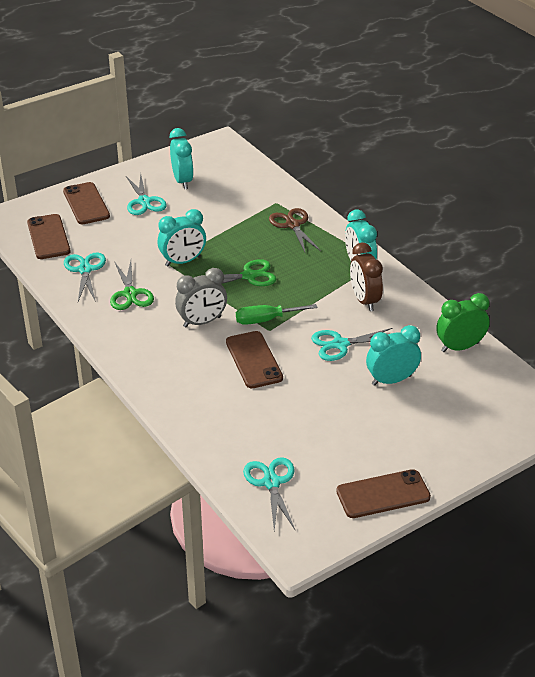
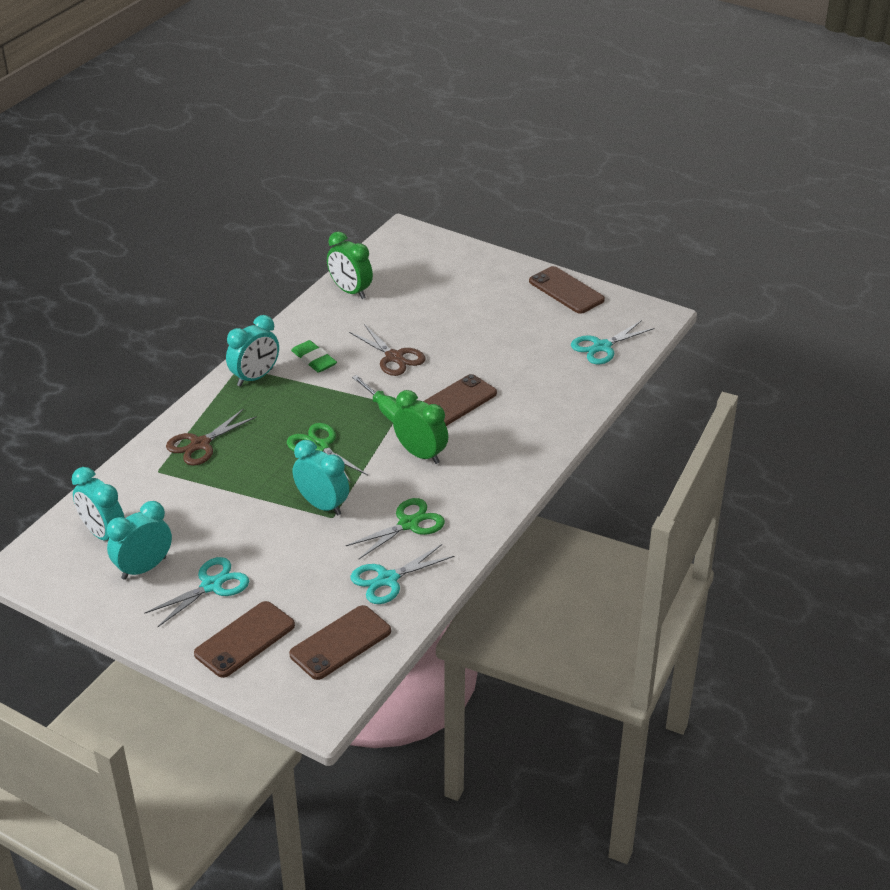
camera: 115 degrees left, 0 degrees up
(202, 322) = (421, 454): grey clock -> green clock
(340, 344) = (394, 357): turquoise scissors -> brown scissors
(364, 300) = (314, 360): brown clock -> green eraser
(391, 380) = (424, 317): turquoise clock -> turquoise clock (103, 534)

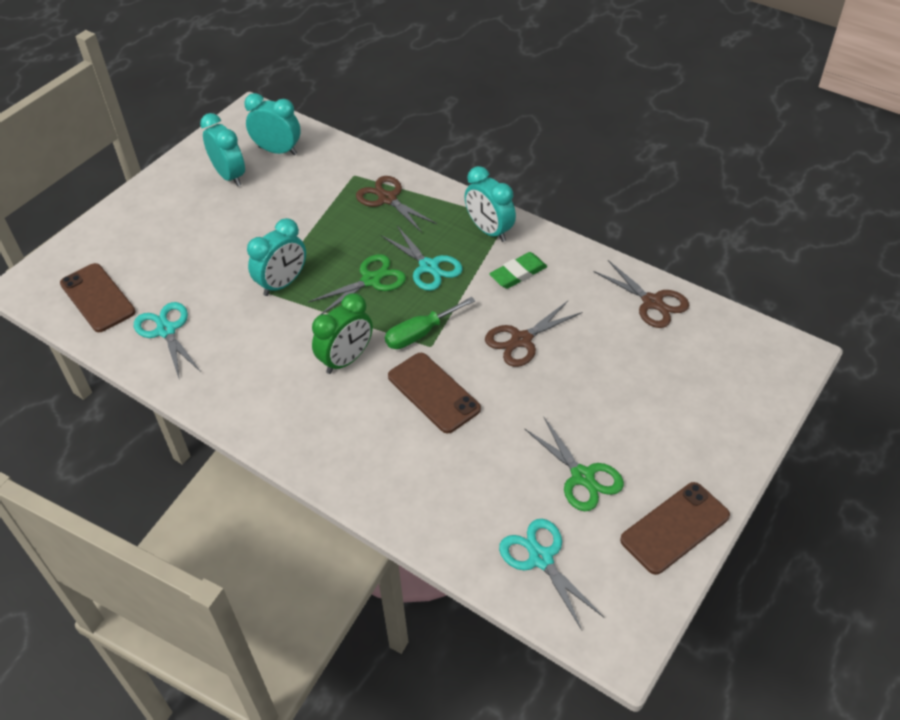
camera: 95 degrees right, 10 degrees up
(103, 534) = (277, 151): turquoise clock -> turquoise clock turned 60 degrees clockwise
(211, 585) = (196, 216): turquoise scissors -> turquoise scissors (429, 267)
(245, 640) = (124, 238): brown phone -> none
(350, 291) = (652, 302): green clock -> brown scissors
(408, 524) = (239, 347): green scissors -> green scissors (582, 476)

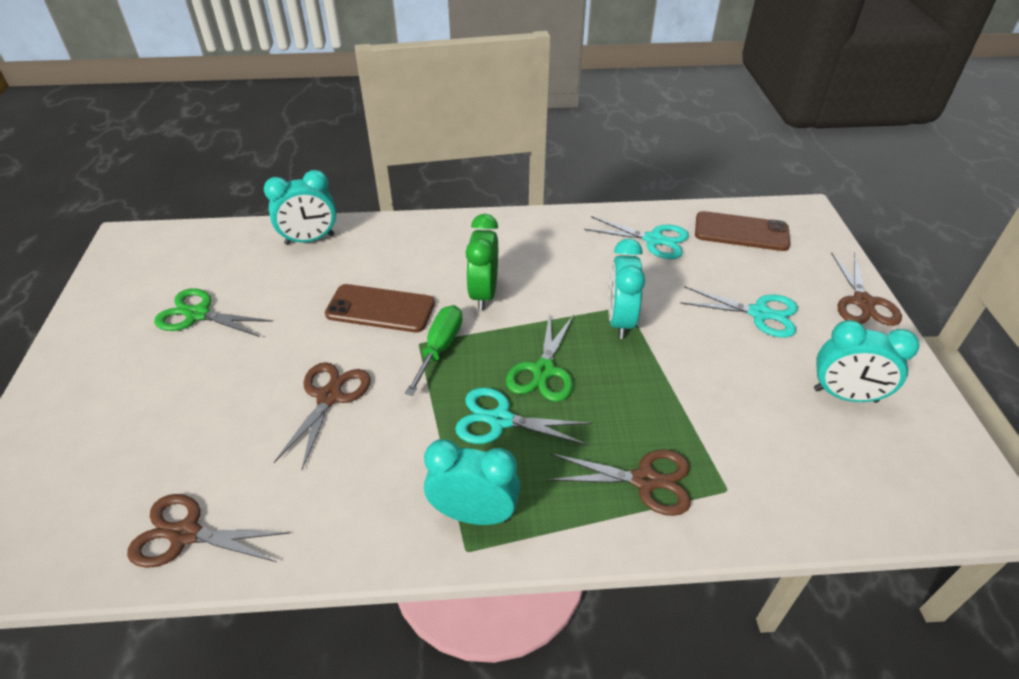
camera: 140 degrees right, 5 degrees down
(124, 208) = (863, 302): none -> brown scissors
(277, 151) = (859, 464): turquoise clock -> turquoise clock (310, 239)
(518, 274) = (388, 473): green eraser -> none
(541, 558) = (208, 253): turquoise scissors -> turquoise scissors (759, 313)
(674, 528) = (95, 318): brown phone -> none

